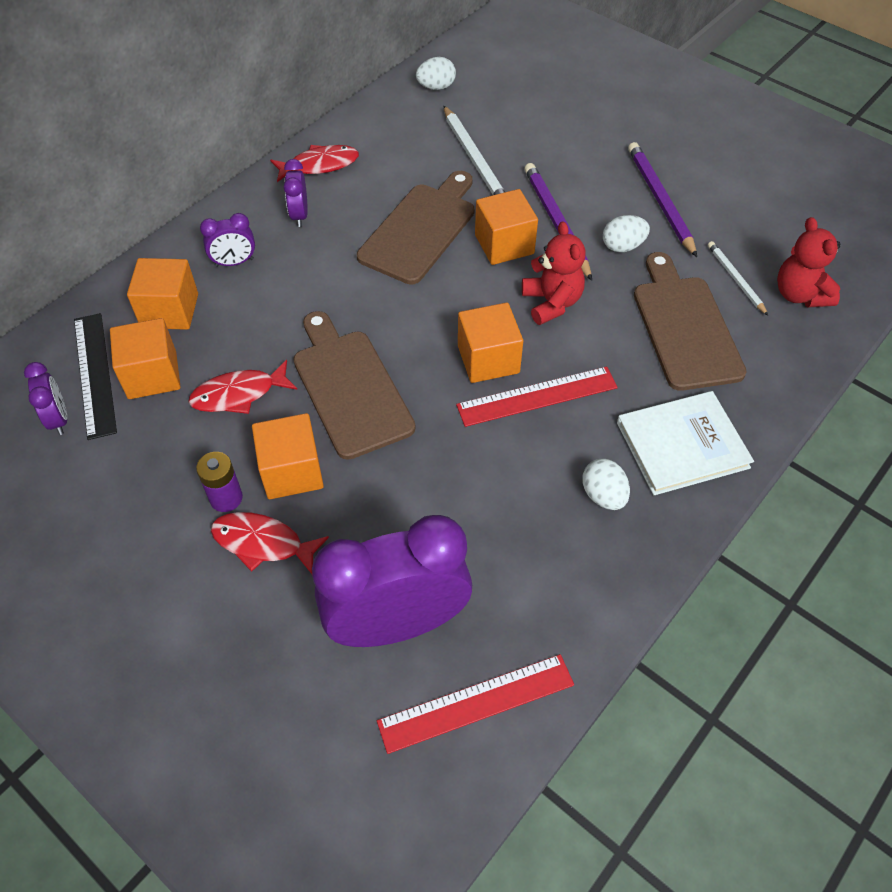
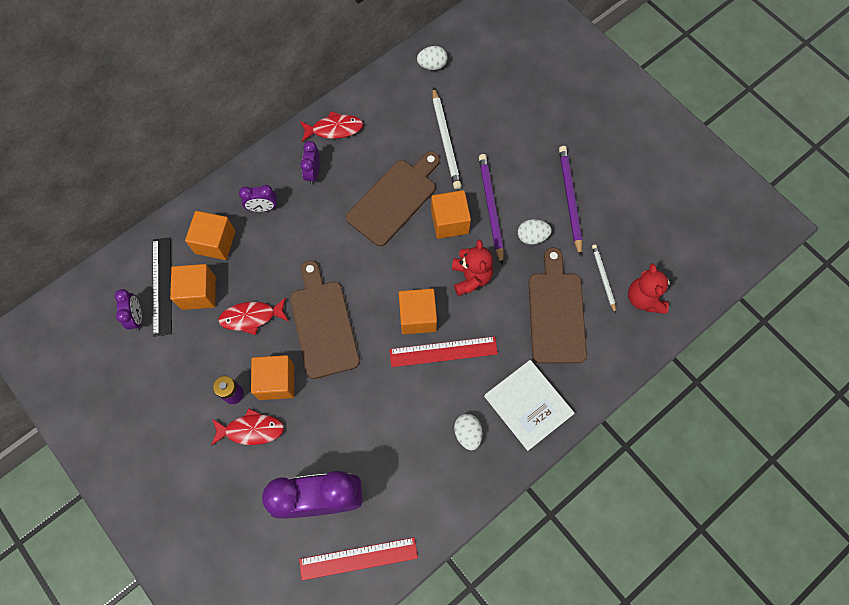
camera: 10 degrees right, 15 degrees up
(263, 543) = (251, 430): red fish -> red fish turned 150 degrees clockwise
(682, 445) = (528, 405): white book -> white book turned 60 degrees clockwise

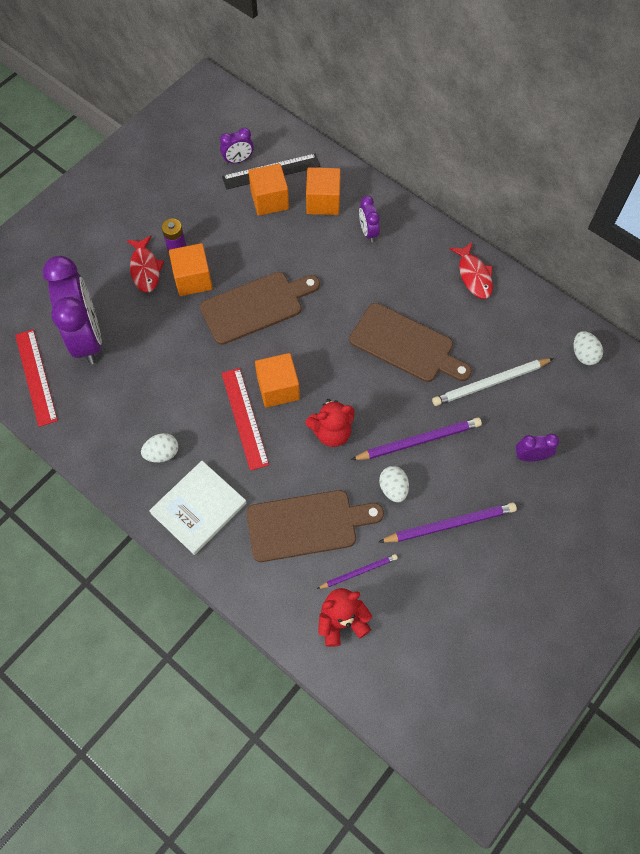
camera: 80 degrees right, 5 degrees down
(251, 317) = (253, 246): red fish -> none
(313, 173) = (417, 266): purple clock -> purple clock (530, 456)
(449, 222) = (392, 402): orange cube -> none
(603, 278) = (358, 572): white pencil -> purple pencil

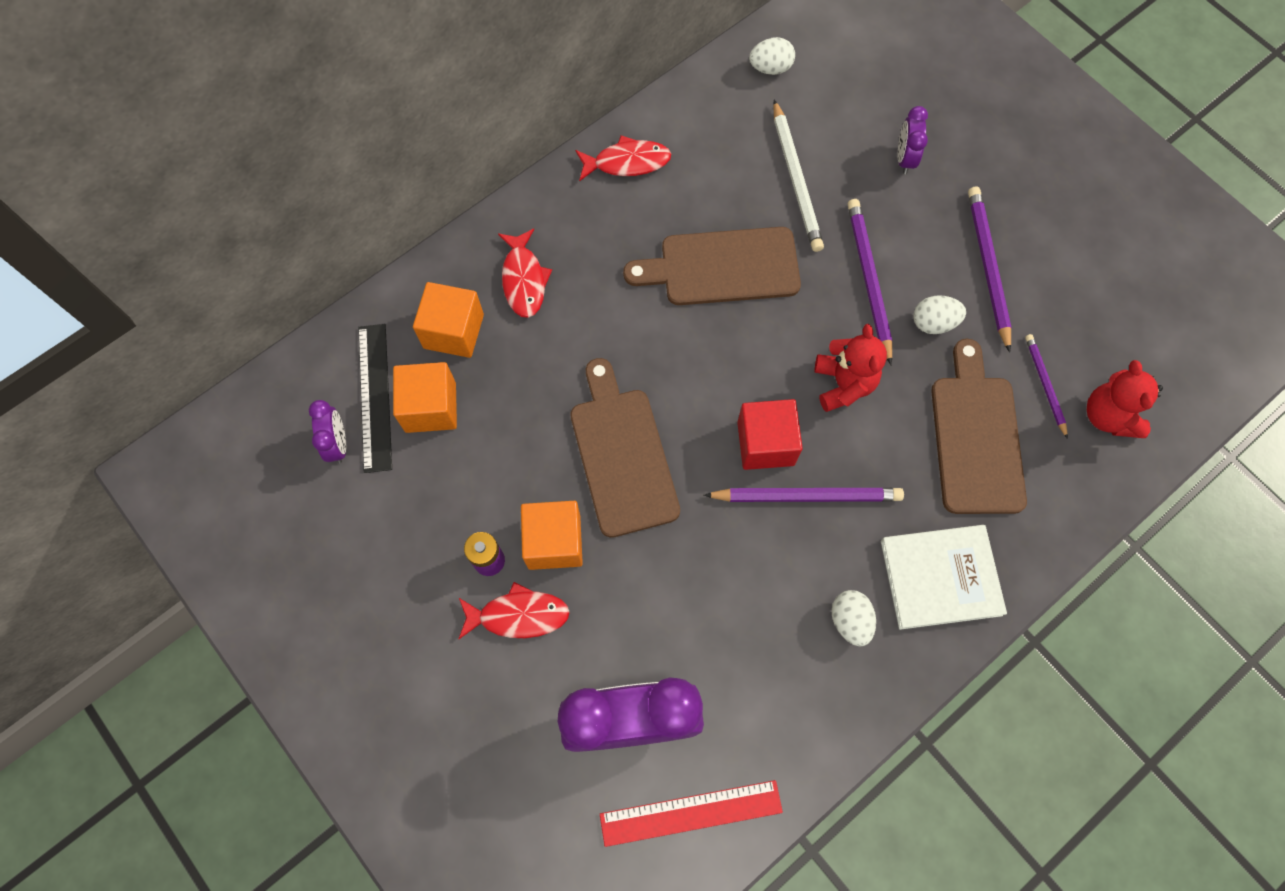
camera: 80 degrees left, 5 degrees up
(198, 508) = (940, 577): white book -> white book turned 60 degrees counterclockwise
(245, 418) = (807, 496): red ruler -> purple pencil
(278, 388) = (765, 443): orange cube -> red cube
(368, 232) = (524, 280): purple clock -> red fish
(405, 345) = (722, 267): brown cutting board -> brown cutting board turned 135 degrees counterclockwise

